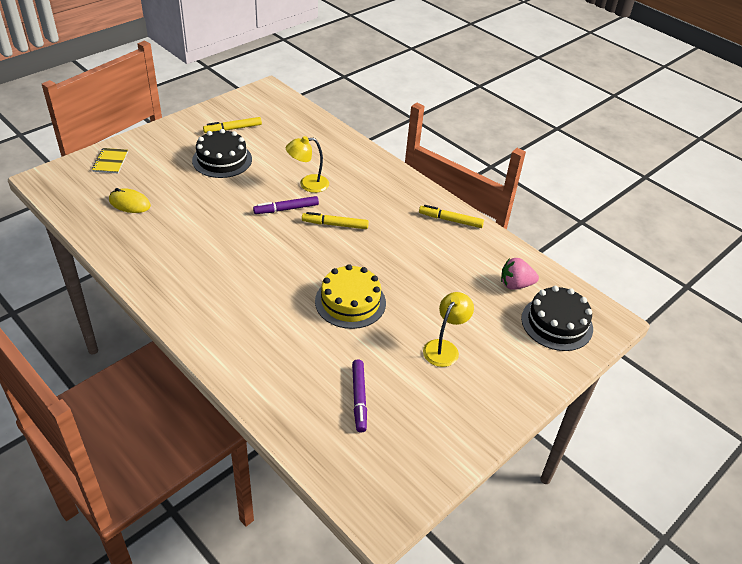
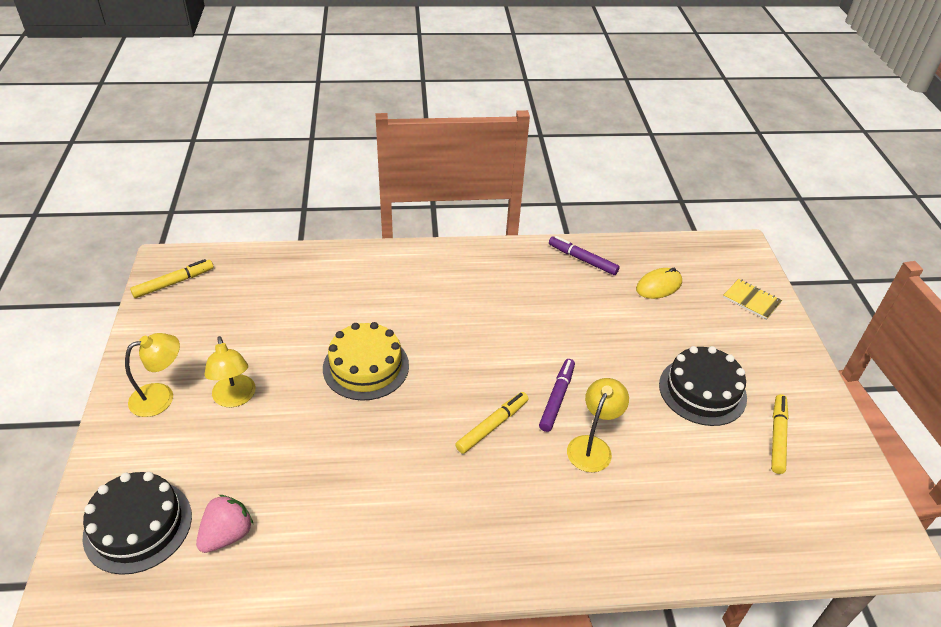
camera: 130 degrees right, 0 degrees up
(359, 398) = (261, 308): purple marker -> purple marker (582, 259)
(450, 220) = (395, 558): yellow marker -> yellow marker (174, 283)
(487, 387) = (161, 397): none -> yellow lamp

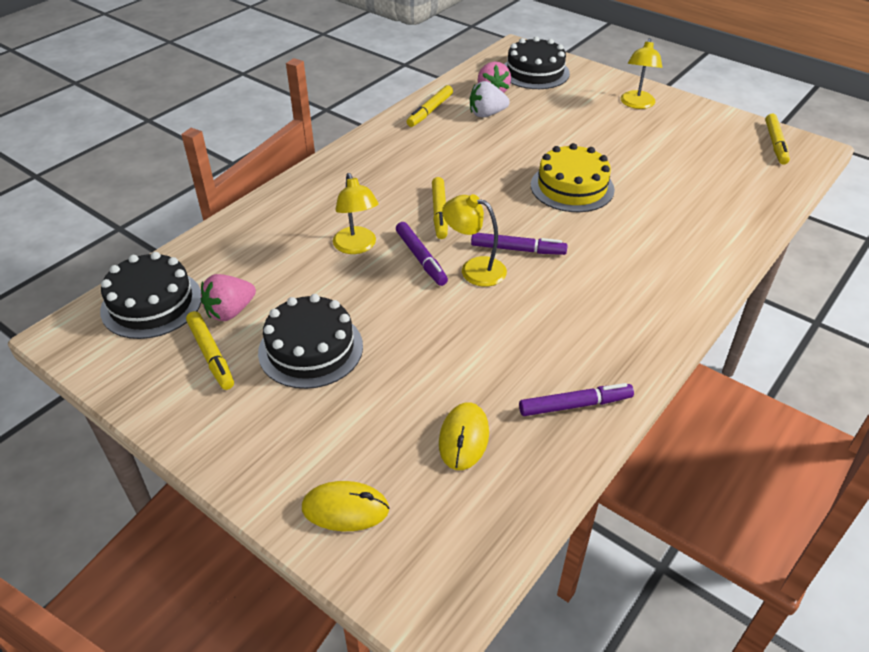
camera: 135 degrees right, 0 degrees up
(235, 398) = (603, 127): yellow lamp -> yellow lamp (474, 269)
(287, 505) = (487, 114): none -> white strawberry
(325, 564) = (430, 111): none -> yellow marker
(483, 353) = (518, 249): none -> purple marker
(741, 463) = (230, 311): none -> pink strawberry
(751, 300) = (345, 509): yellow notebook -> yellow mouse
(804, 521) = (151, 303): none -> black cake

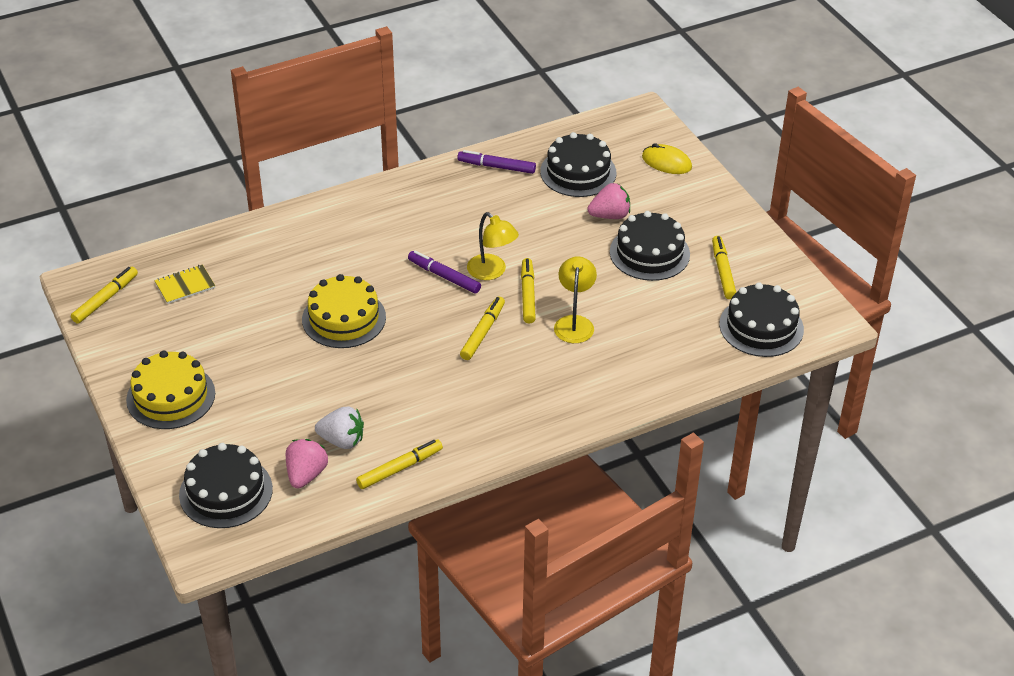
camera: 155 degrees left, 0 degrees up
(230, 311) = (700, 300): pink strawberry -> pink strawberry (610, 215)
(421, 258) = (528, 295): purple marker -> yellow marker
(464, 438) = (578, 172): yellow mouse -> black cake
(636, 104) = (171, 396): yellow lamp -> yellow cake
(732, 171) = (185, 285): none -> yellow notebook

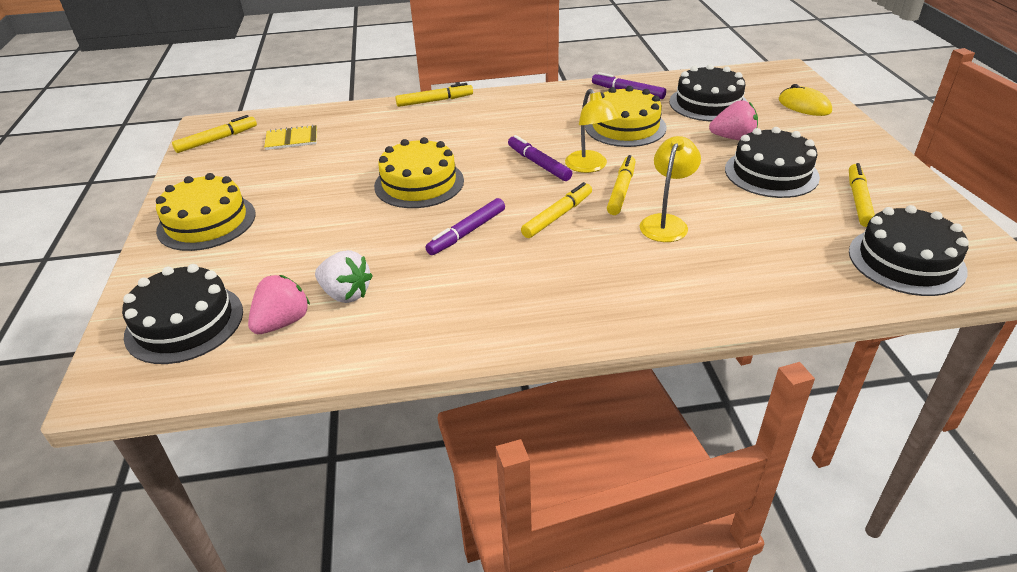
camera: 20 degrees right, 5 degrees down
(400, 468) = (392, 337): yellow marker -> yellow marker (435, 101)
(412, 363) = (467, 232): none -> purple marker
(508, 216) = (625, 127): none -> yellow cake

